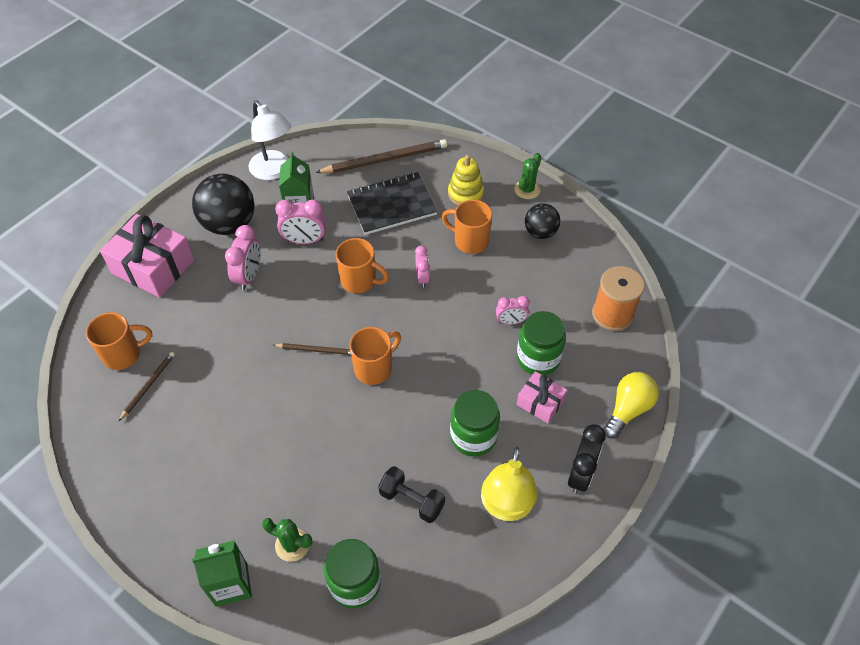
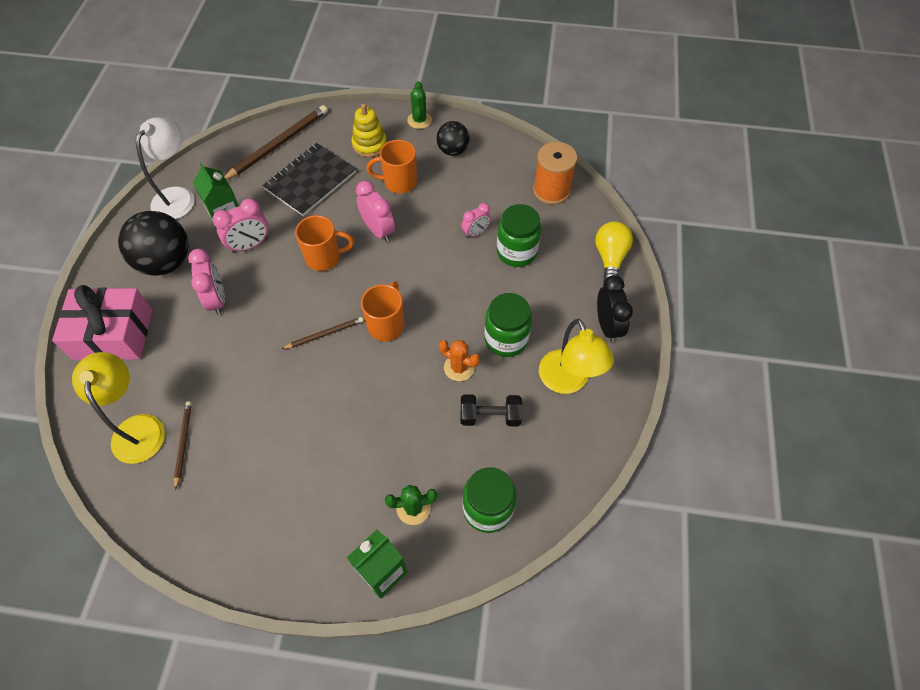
camera: 30 degrees left, 5 degrees up
(123, 354) = (138, 428): orange mug -> yellow lamp
(274, 171) = (179, 196): white lamp -> white lamp turned 90 degrees counterclockwise
(413, 440) = (459, 368): none -> orange cactus
(422, 278) = (378, 230): pink clock -> pink clock, size x1.55
(540, 402) = (541, 286): pink gift -> none

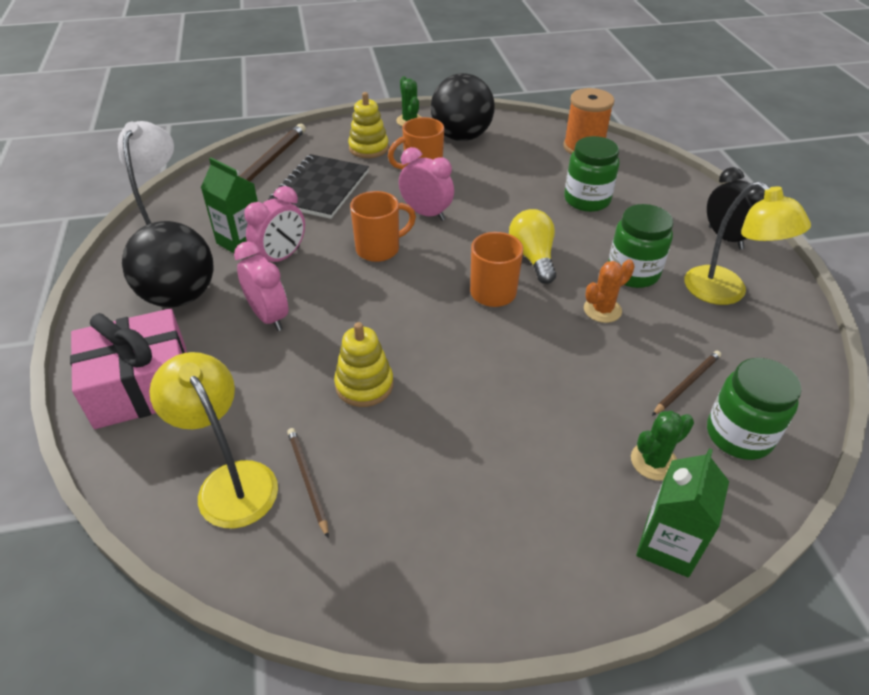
camera: 20 degrees left, 15 degrees down
(253, 380) = (364, 385): none -> yellow stacking toy
(325, 334) = (425, 317): brown pencil -> brown pencil (687, 383)
(453, 150) = (461, 137): black ball -> black ball, size x1.71
(459, 368) = (602, 310): orange cactus -> orange cactus turned 45 degrees counterclockwise
(475, 233) = (533, 194): pink clock -> none
(490, 416) = (670, 345): black dumbbell -> none
(610, 258) = (682, 186): yellow light bulb -> yellow light bulb (533, 257)

